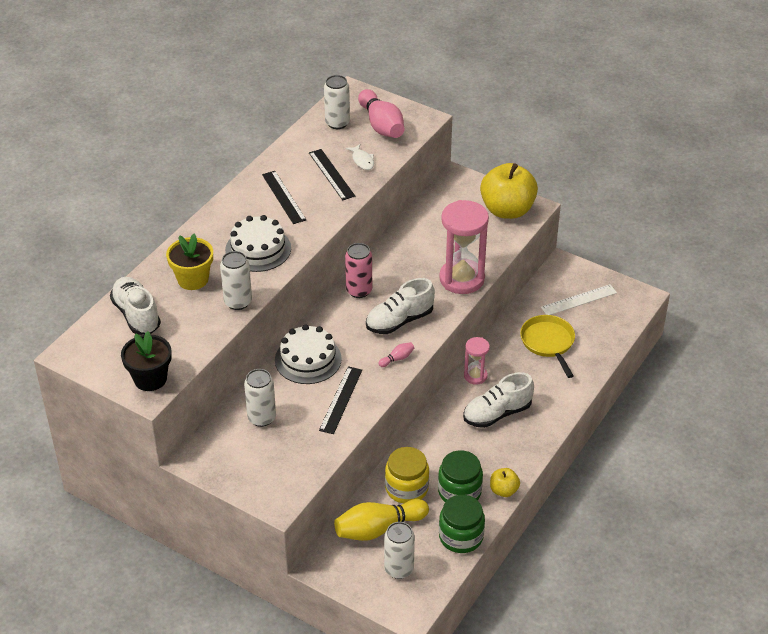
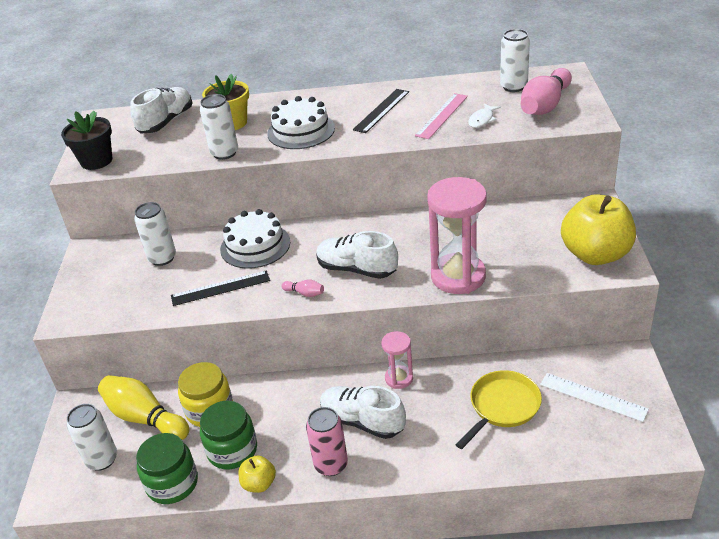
camera: 60 degrees right, 5 degrees down
(331, 174) = (442, 115): black ruler -> pink ruler
(359, 290) = (371, 228): pink can -> pink can (331, 465)

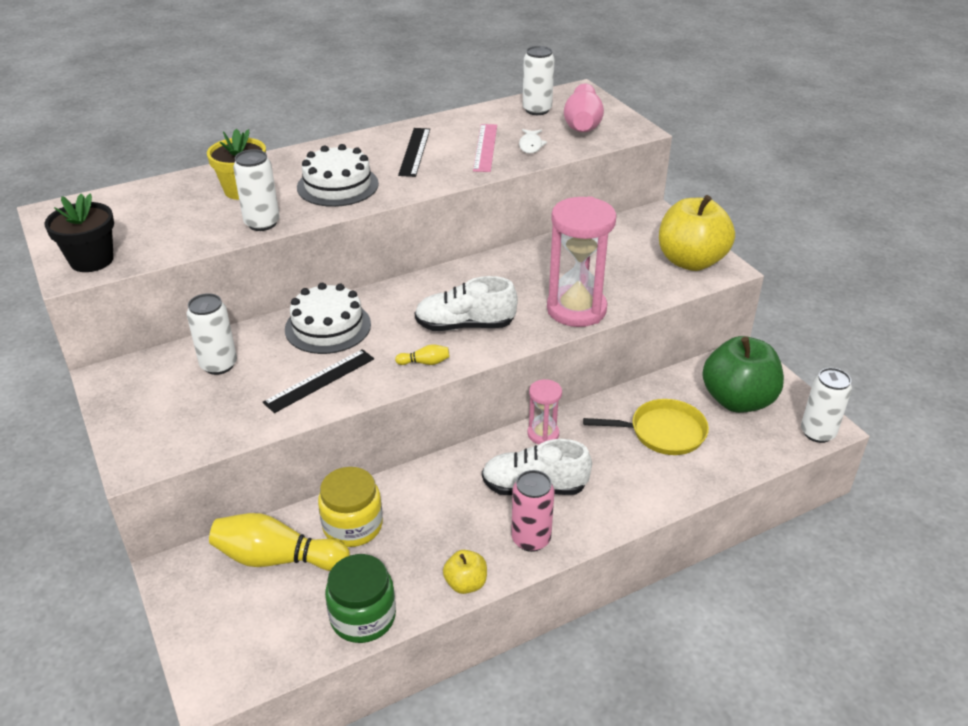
camera: 30 degrees left, 0 degrees up
(102, 459) = (253, 621): white can -> white can (817, 433)
(166, 122) = (153, 202): white shoe -> none
(232, 450) = (410, 559): green jar -> none
(305, 293) = (425, 362): pink bowling pin -> yellow bowling pin
(502, 407) = (663, 432): yellow pan -> yellow pan turned 75 degrees clockwise
(593, 397) = (737, 400): white ruler -> green apple

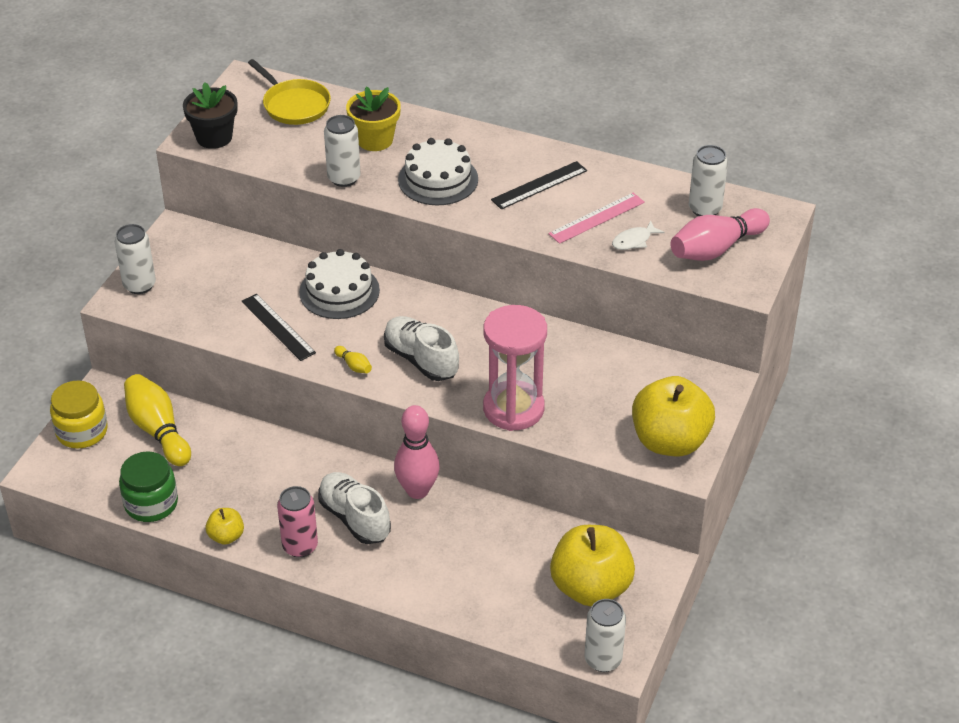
camera: 50 degrees right, 5 degrees up
(219, 365) = (241, 269): white can -> white can (139, 285)
(320, 380) = (278, 327): black ruler -> black ruler turned 45 degrees clockwise
(352, 526) = (221, 447): yellow jar -> yellow jar (82, 431)
(543, 434) = (417, 490): pink hourglass -> pink bowling pin
(663, 432) = (496, 560): yellow pan -> yellow pan (294, 105)
(737, 400) = (590, 587): green apple -> yellow apple

